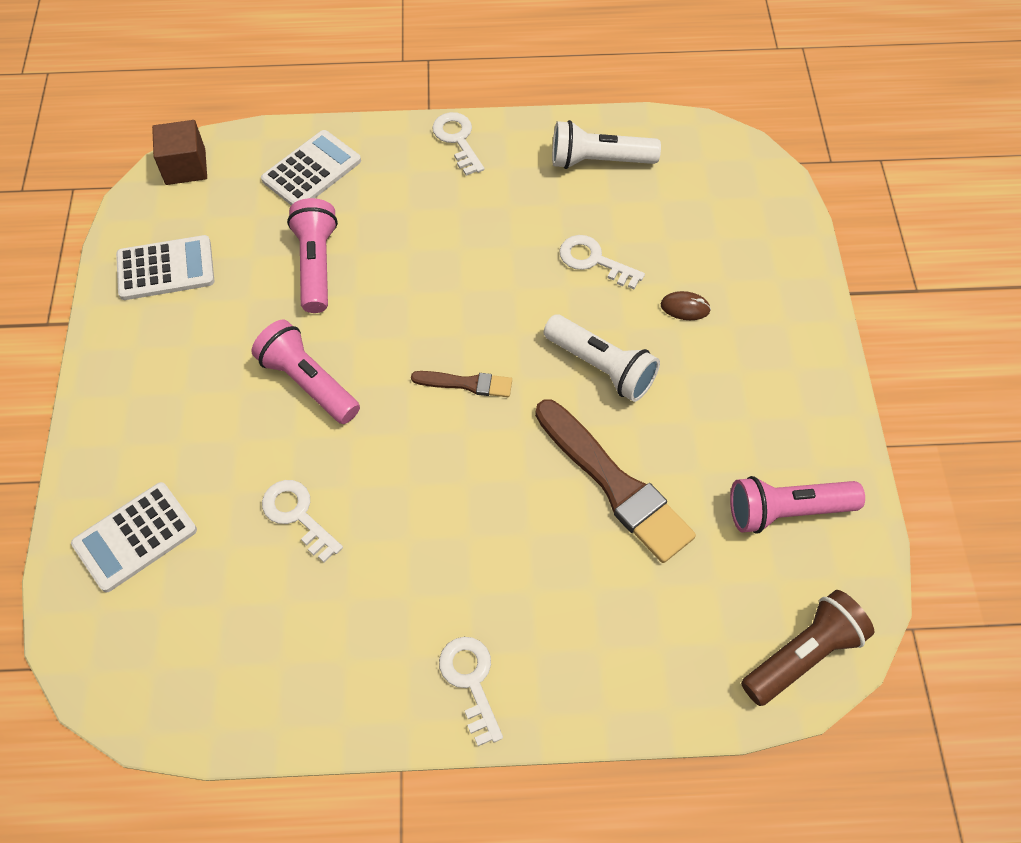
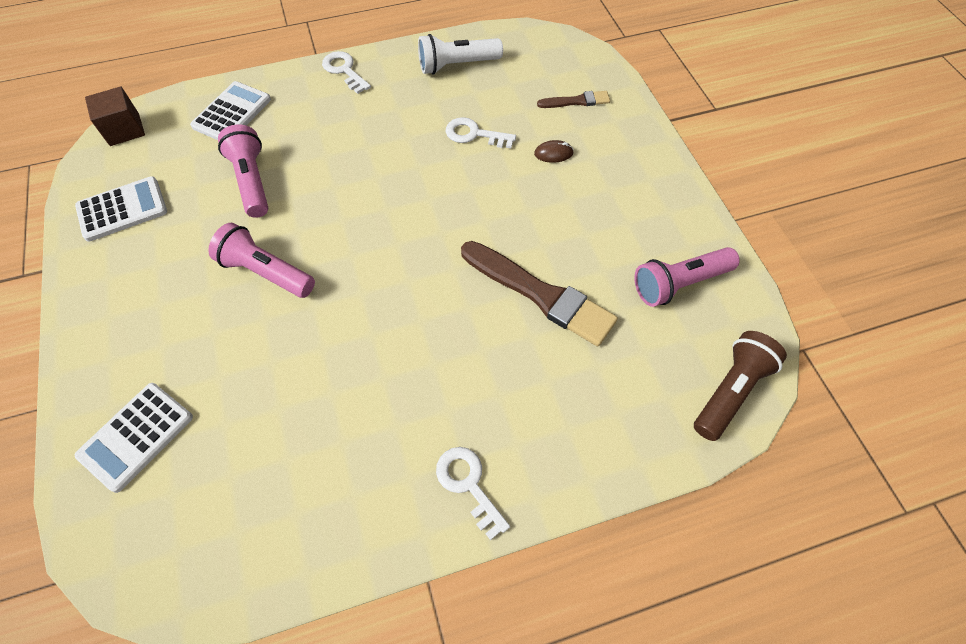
camera: 15 degrees left, 0 degrees up
(297, 515) = (281, 381): white key -> none
(466, 384) = (399, 245): brown brush -> brown brush (576, 101)
(601, 367) = (503, 209): white flashlight -> none

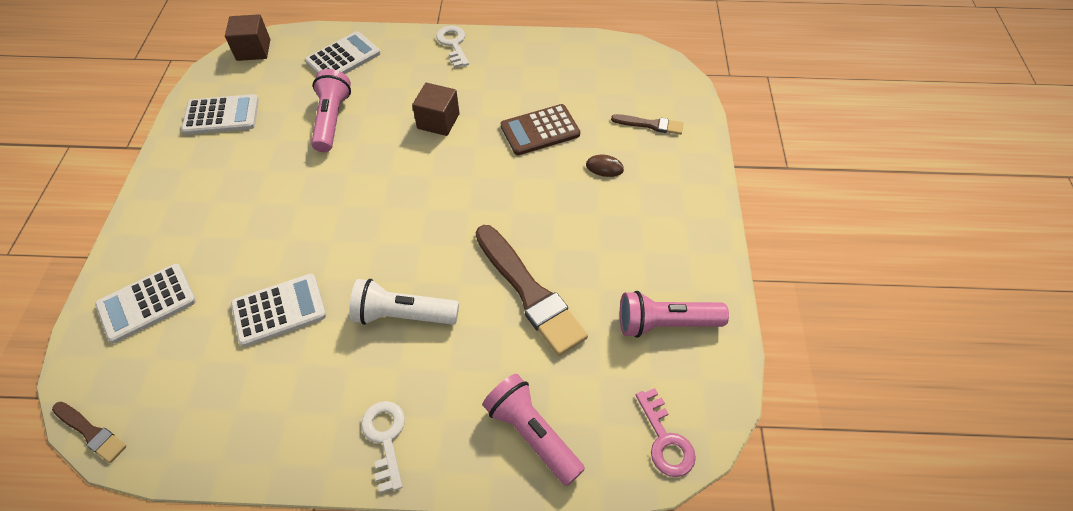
camera: 20 degrees right, 5 degrees down
(140, 597) = (91, 432): none -> brown brush
(266, 272) = (307, 201): pink flashlight -> pink flashlight (532, 434)
(292, 395) = (279, 310): none -> white calculator
(367, 152) = (438, 121): none -> brown cube
(457, 65) = (554, 64): white flashlight -> white flashlight (403, 315)
(474, 134) = (540, 130): white key -> brown calculator
(730, 391) = (665, 440): brown flashlight -> pink key

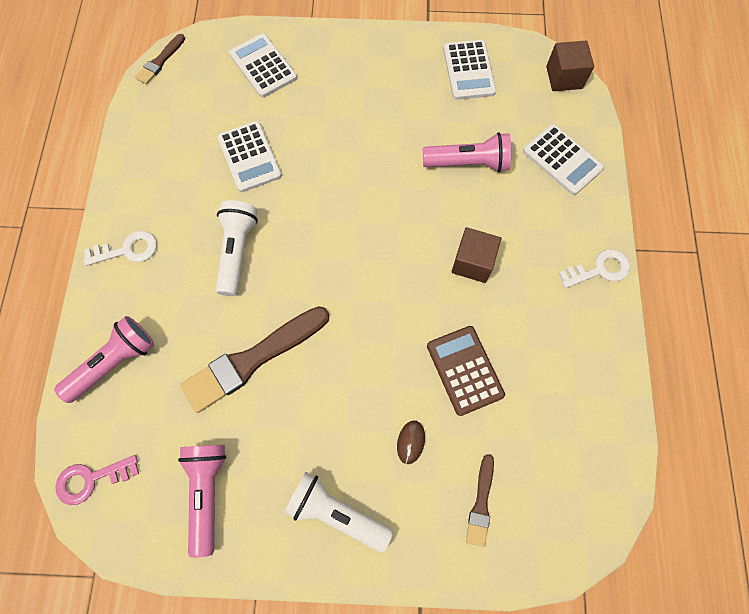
camera: 90 degrees right, 15 degrees up
(670, 219) = (336, 513): none -> white flashlight

